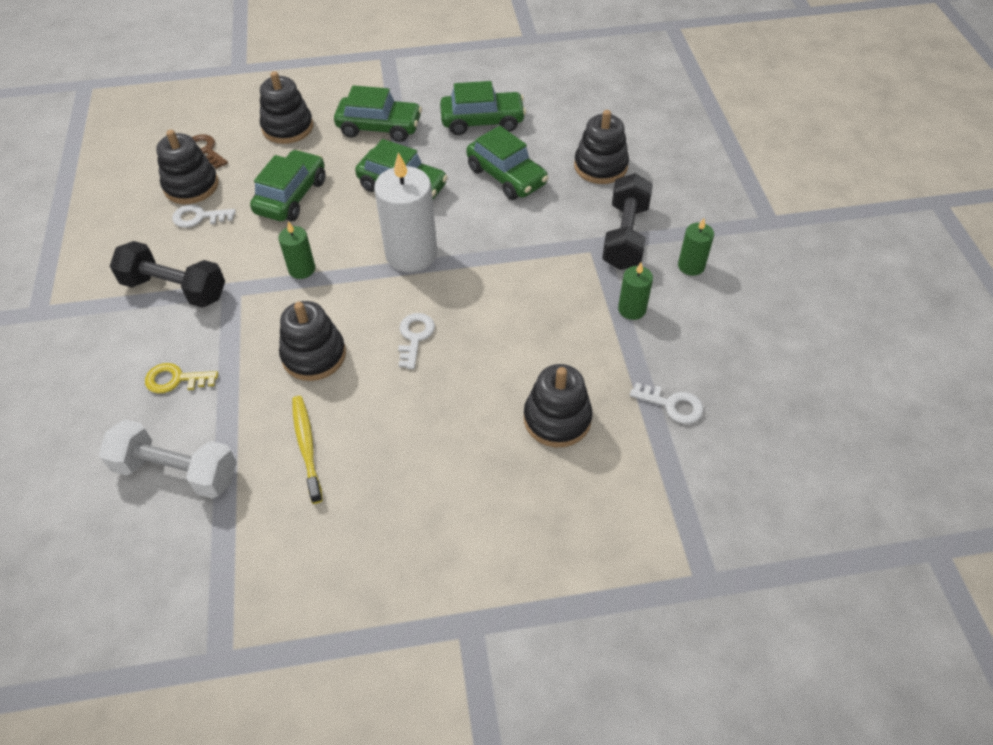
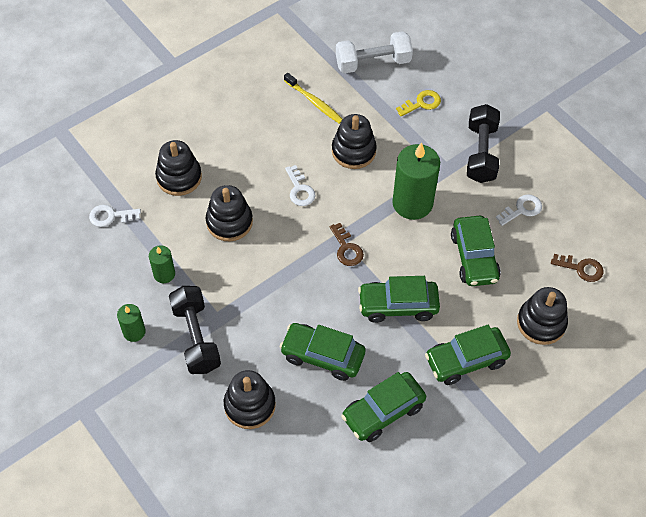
camera: 150 degrees right, 5 degrees up
(175, 289) = (481, 153): black dumbbell -> black dumbbell turned 75 degrees counterclockwise
(191, 186) = (556, 232): black stacking toy -> black stacking toy (229, 222)
(302, 269) = (412, 203): green candle -> green candle, size x1.96
(411, 254) = (346, 249): white candle -> brown key

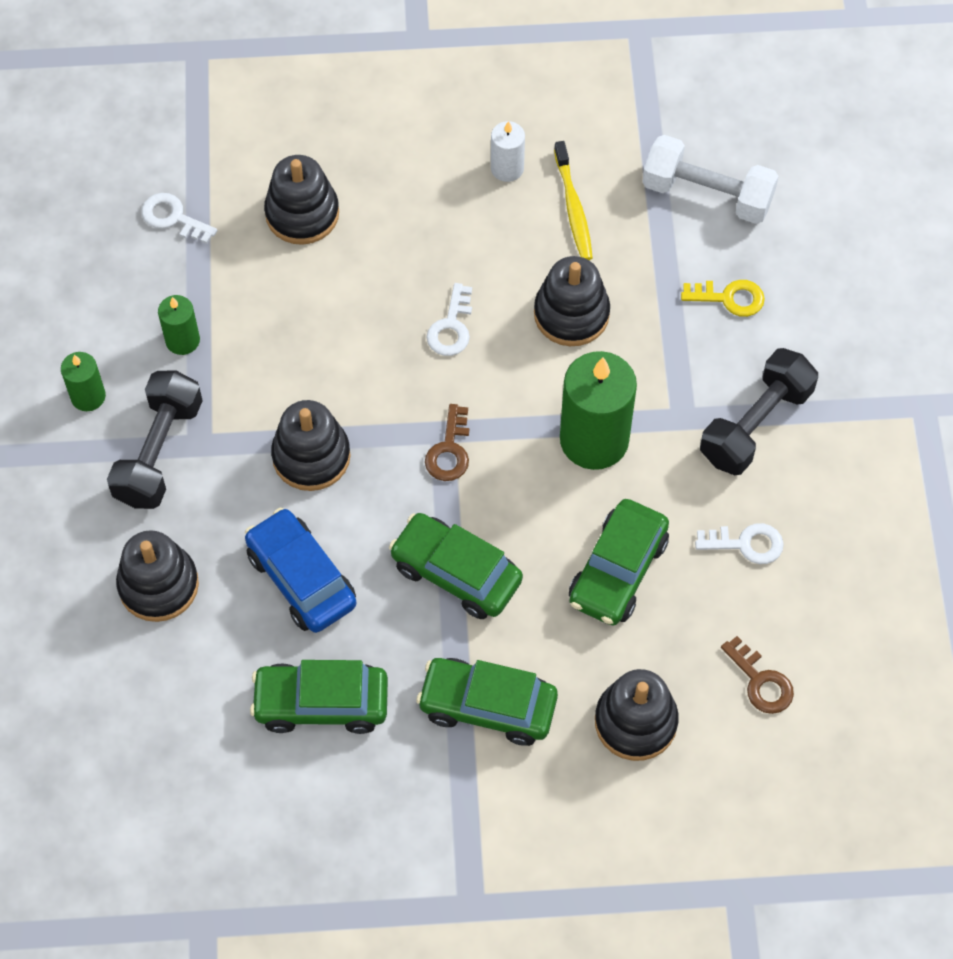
camera: 35 degrees right, 5 degrees up
(229, 222) = (321, 317): black stacking toy -> black stacking toy (311, 456)
(267, 101) = (507, 168): none -> white candle
(322, 356) = (301, 579): green car -> blue car

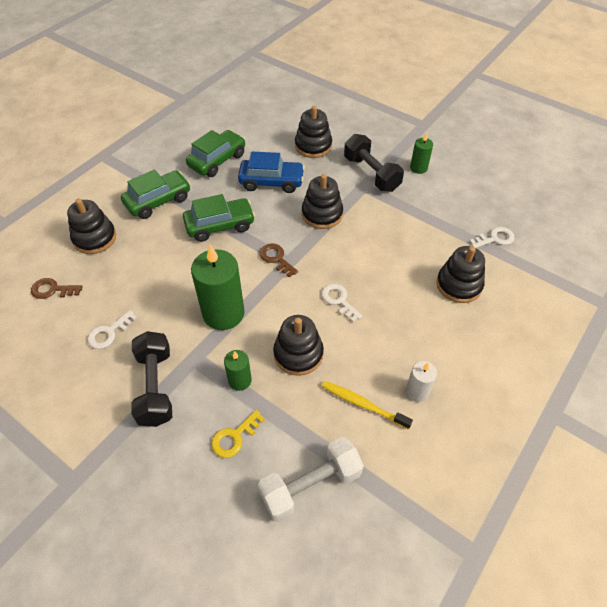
camera: 130 degrees right, 10 degrees down
(182, 340) = (421, 207): green candle -> green candle (240, 380)
(617, 571) = (156, 277): green car -> none

